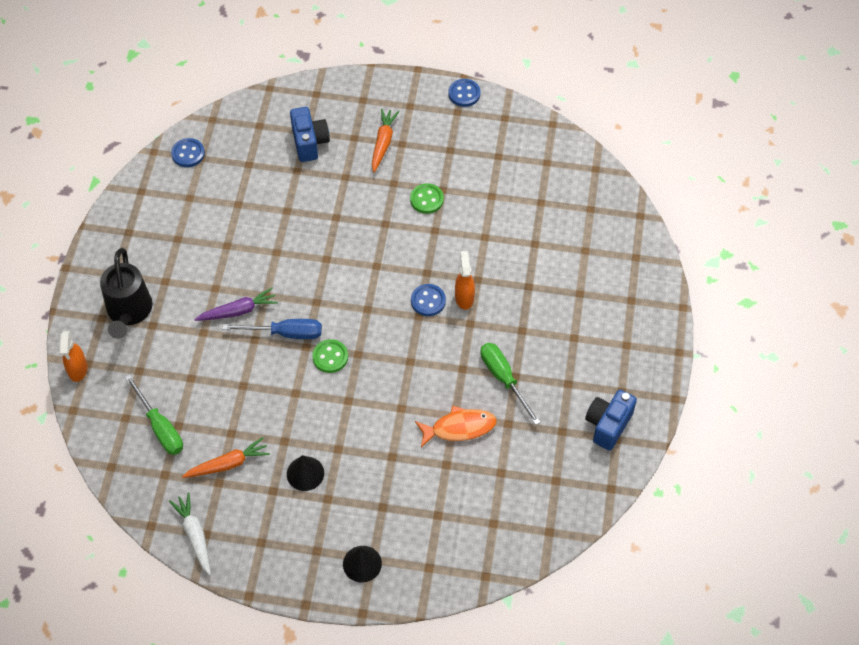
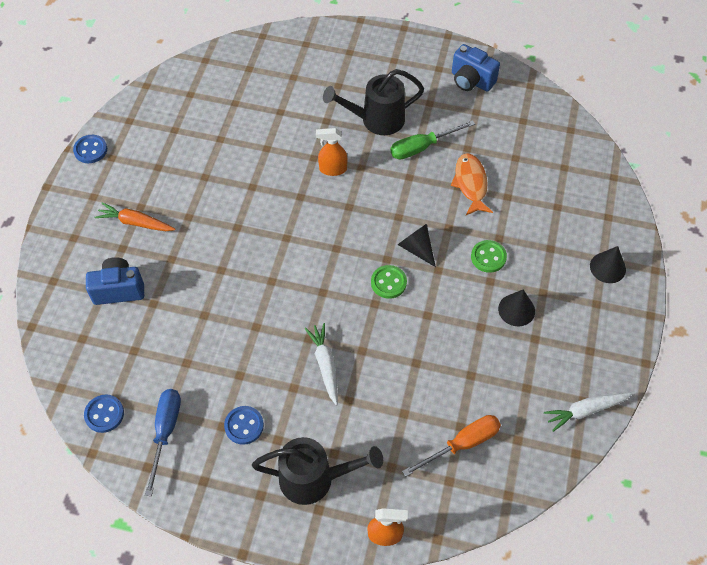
camera: 85 degrees left, 0 degrees up
(160, 427) = (462, 444): green screwdriver -> orange screwdriver
(228, 464) = (506, 378): orange carrot -> none
(238, 311) = (325, 365): purple carrot -> white carrot
(285, 333) = (357, 321): blue screwdriver -> blue screwdriver (165, 432)
(372, 380) = (416, 248): none -> black cone
(426, 199) = (214, 190): green button -> green button (488, 257)
(428, 301) = (333, 198): blue button -> blue button (244, 426)
(535, 332) = (376, 120): none -> black watering can

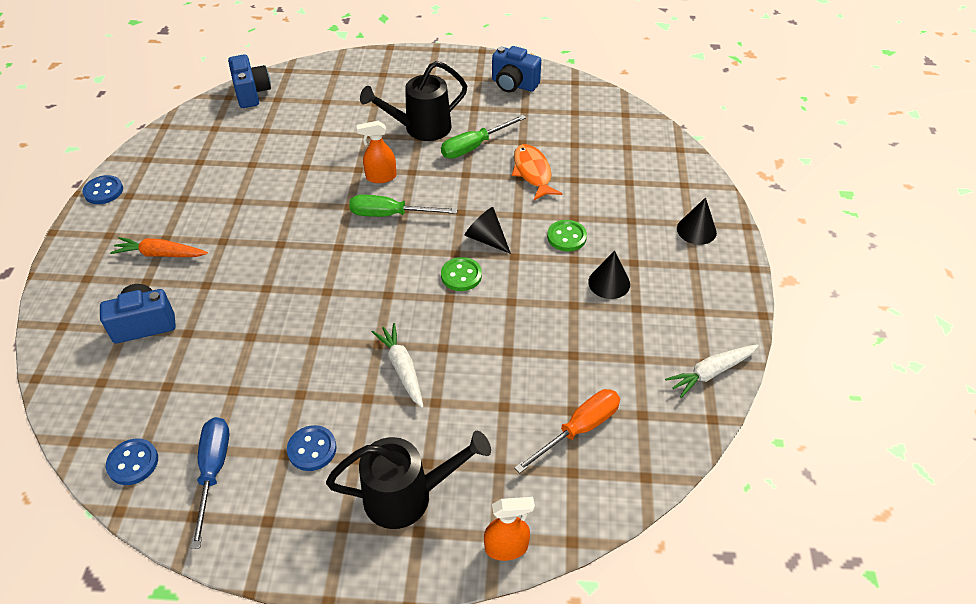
camera: 10 degrees left, 10 degrees down
(227, 59) = (252, 93): none -> blue camera
(336, 210) = (390, 214): none -> green screwdriver

